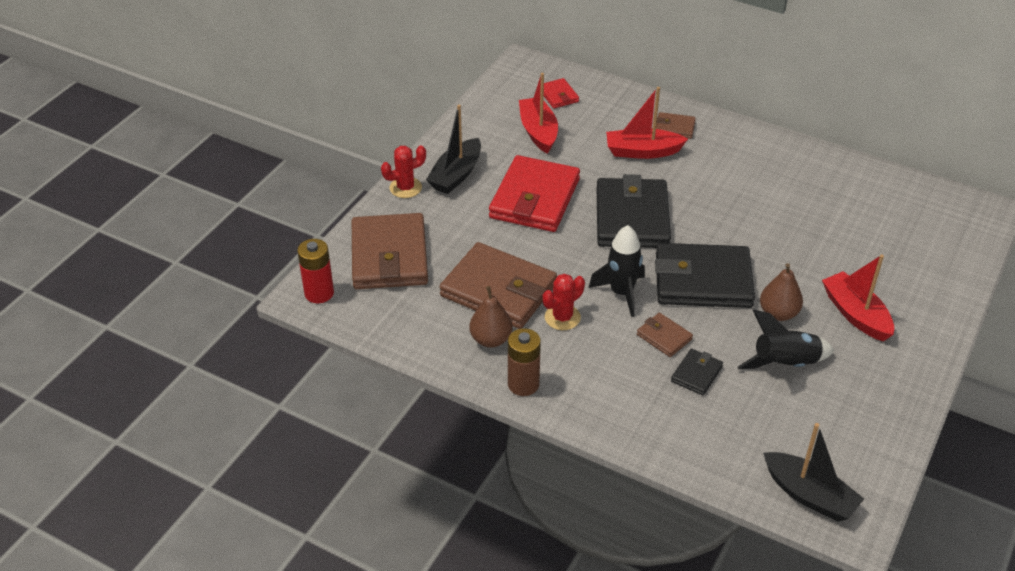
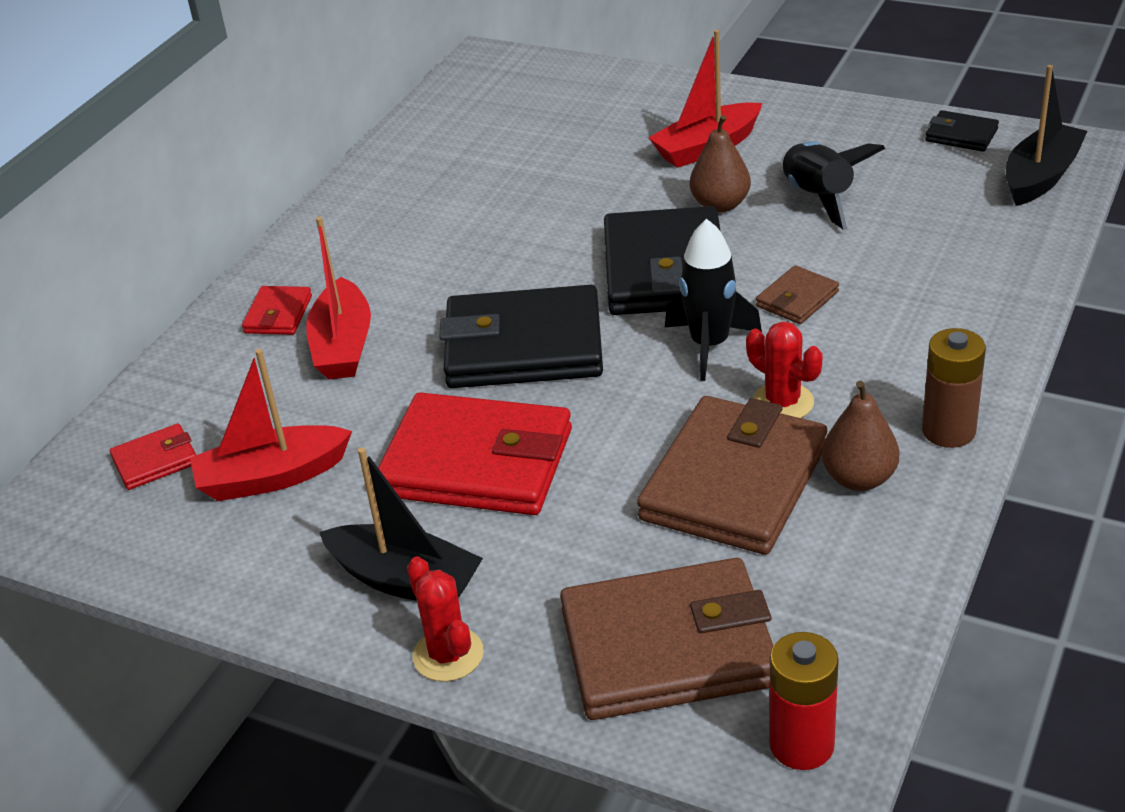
camera: 90 degrees left, 5 degrees down
(674, 128) = (278, 314): brown wallet -> red wallet
(696, 374) = (864, 267): black wallet -> black wallet (961, 135)

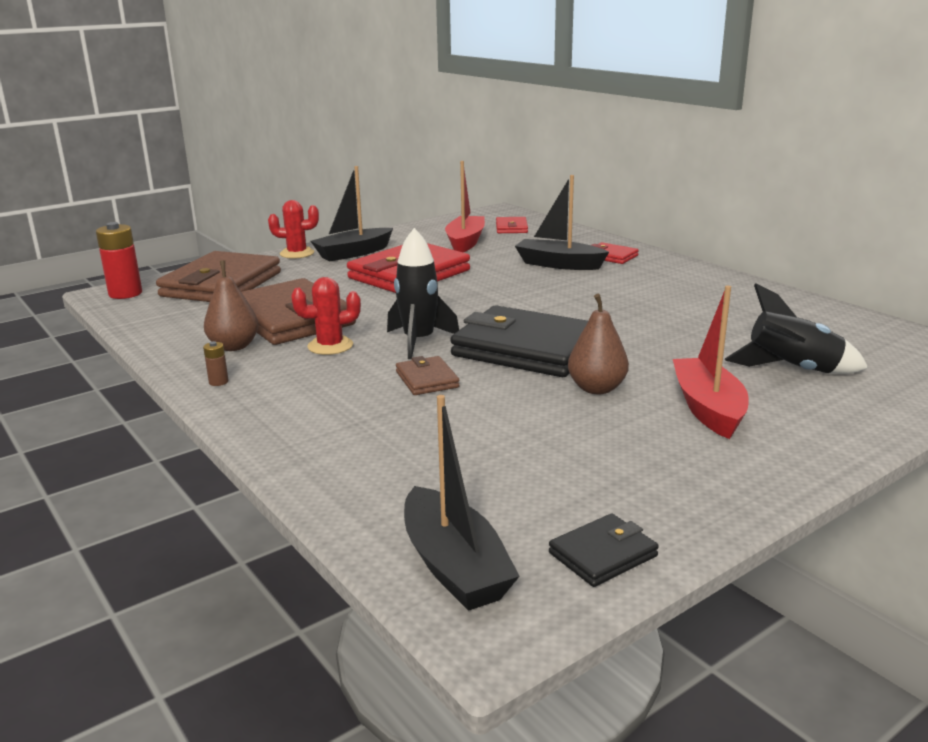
camera: 115 degrees right, 15 degrees down
(343, 346) = (558, 264): red boat -> black boat
(523, 346) = (495, 298): black wallet -> none
(818, 198) = (560, 430): black rocket -> black rocket (792, 370)
(948, 431) = (218, 382): brown battery -> brown battery, size x0.47

